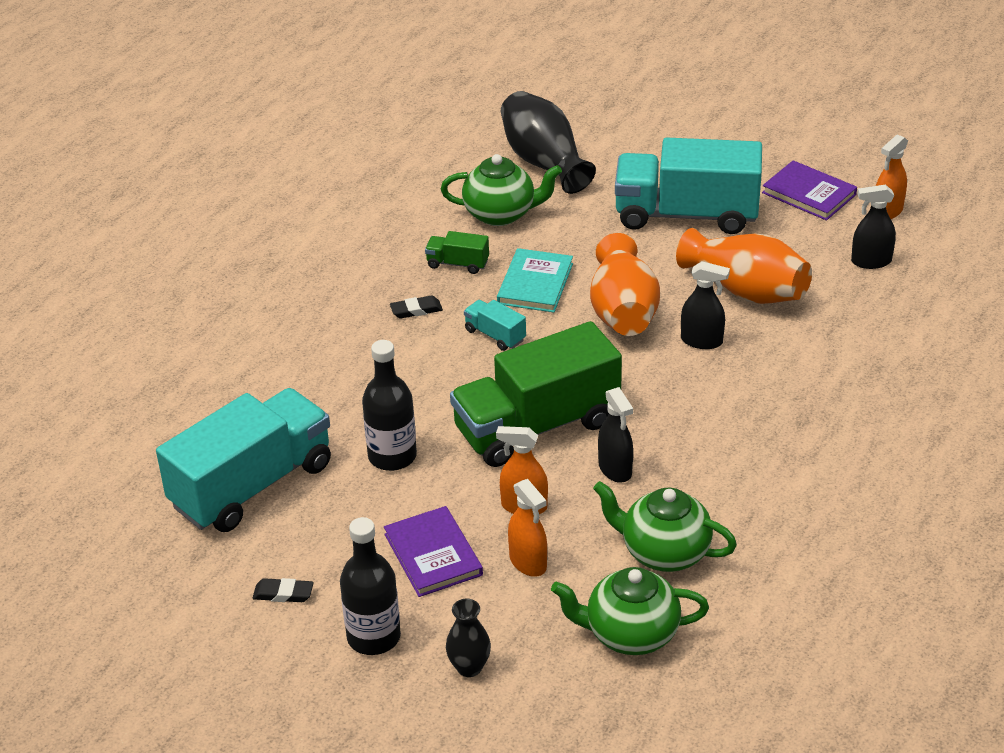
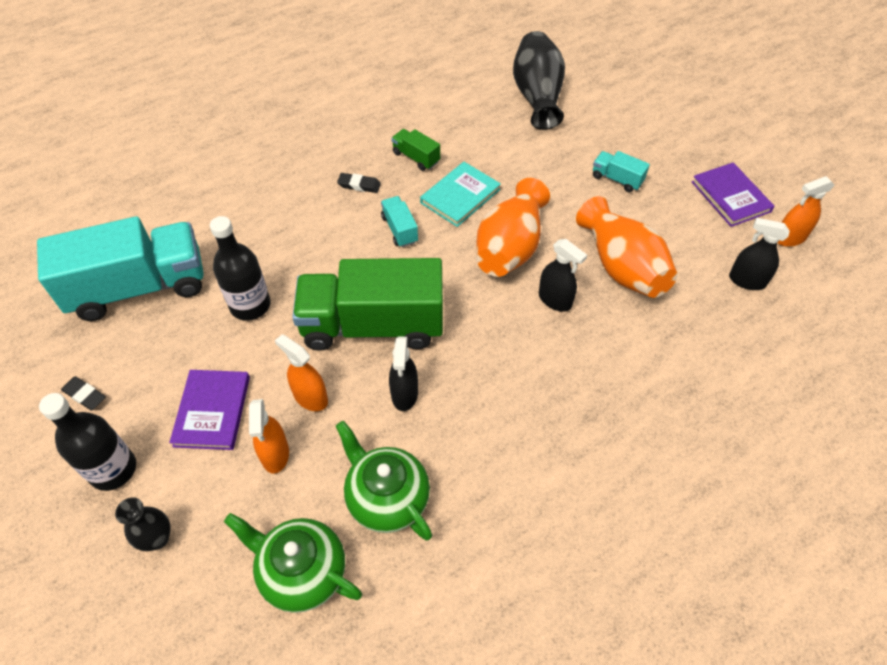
camera: 25 degrees right, 15 degrees up
(501, 214) = (476, 128): green teapot -> none
(686, 215) = (617, 179): turquoise truck -> turquoise truck, size x0.42

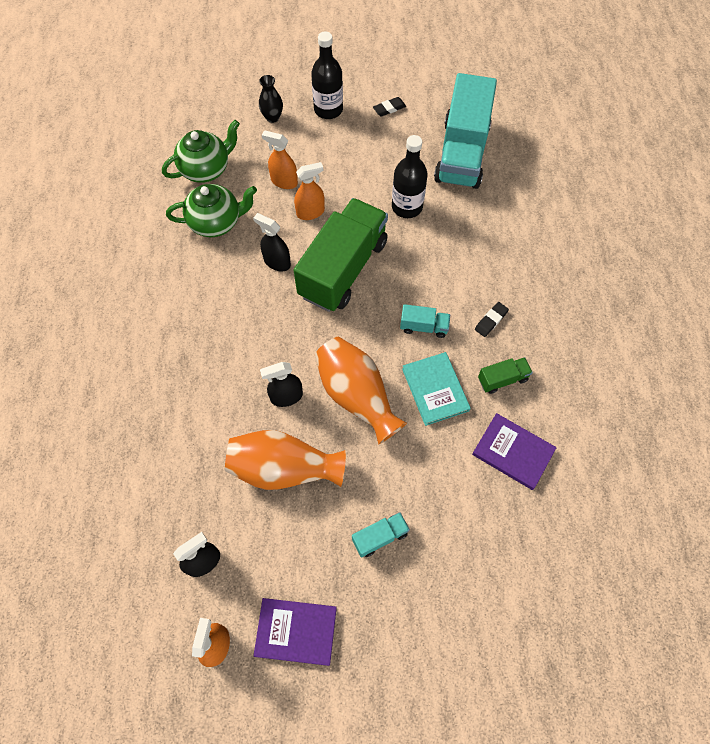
camera: 120 degrees right, 10 degrees up
(212, 411) = (335, 162): purple book -> purple book (513, 452)
(537, 96) = (537, 540): black vase -> none

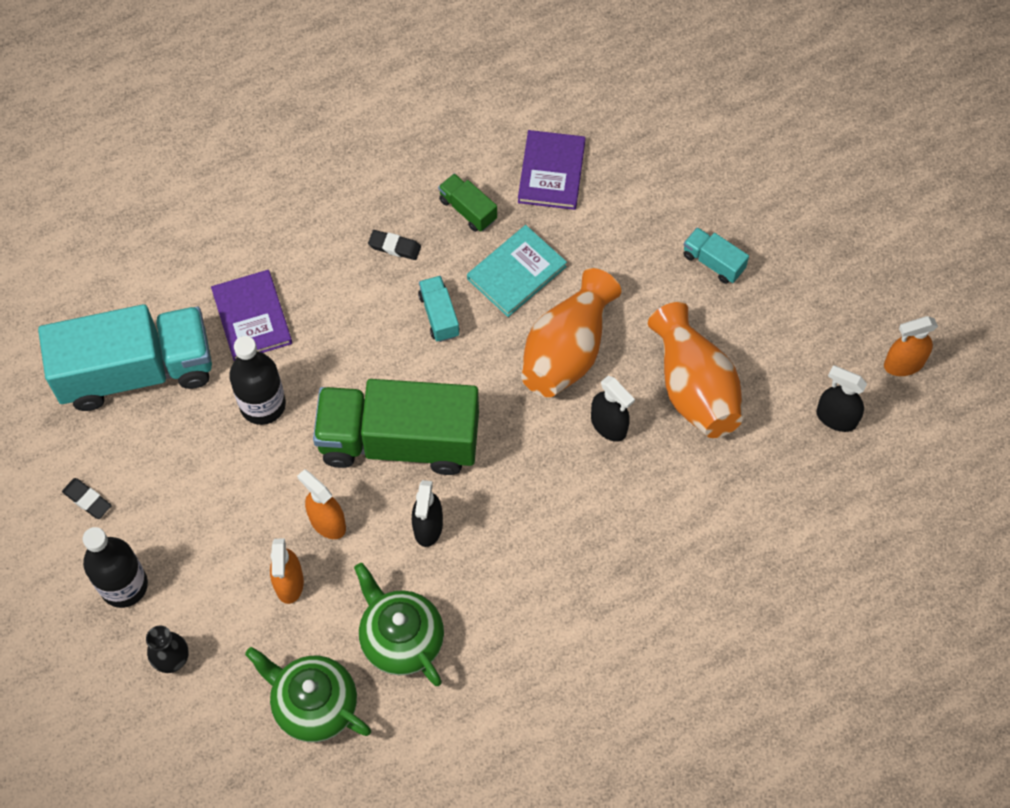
camera: 115 degrees left, 0 degrees up
(296, 631) = (848, 299): purple book -> purple book (252, 317)

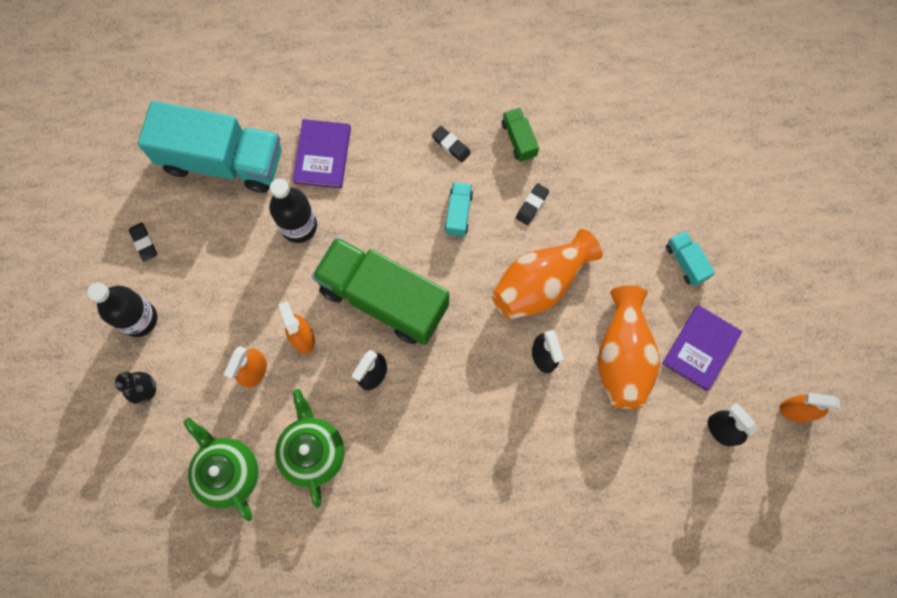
camera: 25 degrees right, 10 degrees up
(516, 273) = (532, 205): turquoise book -> black eraser
(551, 172) = (596, 136): purple book -> purple book (700, 348)

